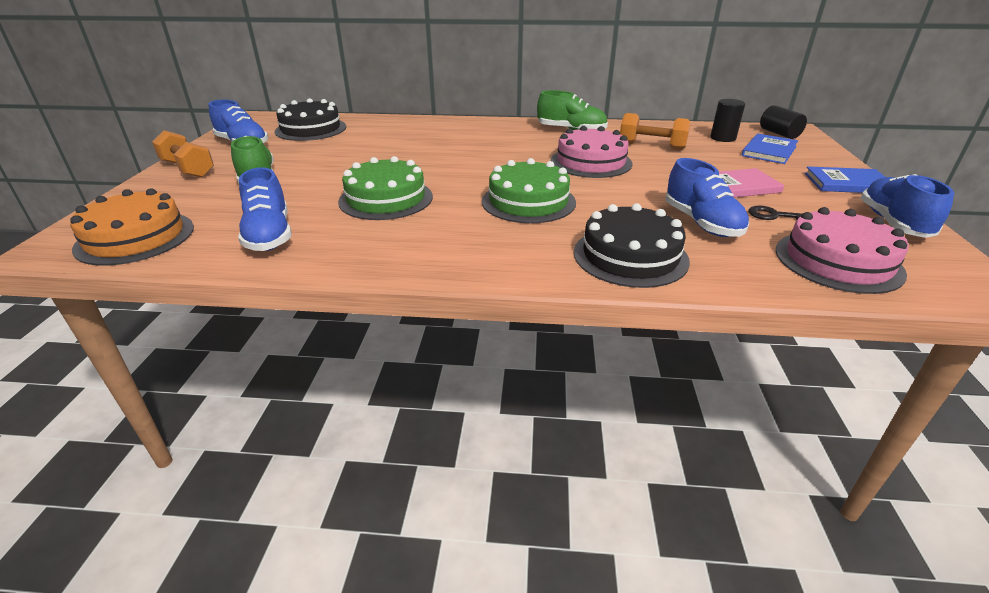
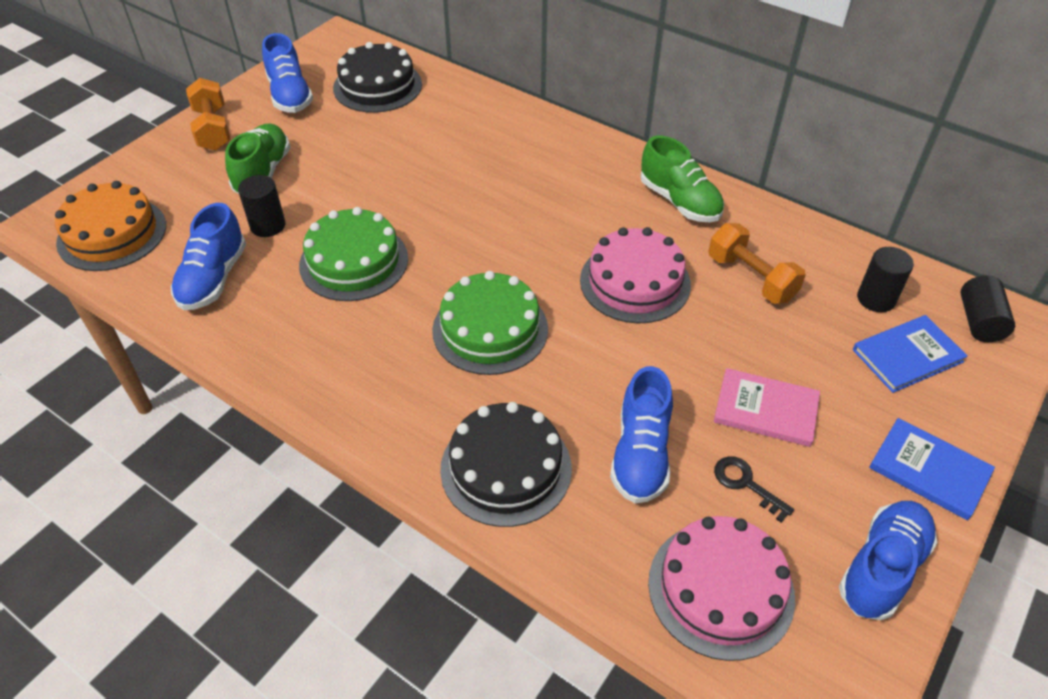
camera: 30 degrees right, 15 degrees up
(291, 200) = (268, 225): none -> black cylinder

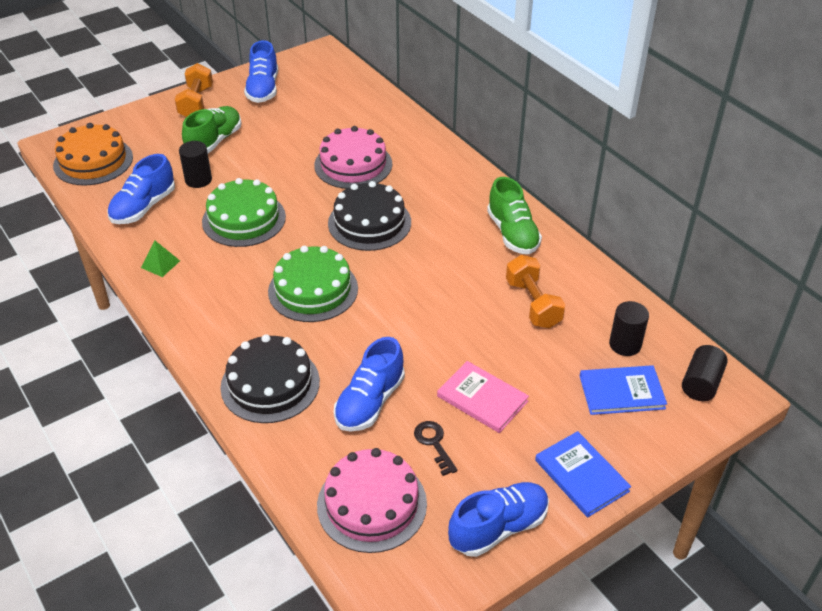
camera: 20 degrees right, 5 degrees down
(276, 348) = (160, 264): none -> green pyramid
(377, 86) = (331, 95): black cake -> black cake (369, 223)
(635, 282) = (440, 284): pink cake -> pink cake (353, 164)

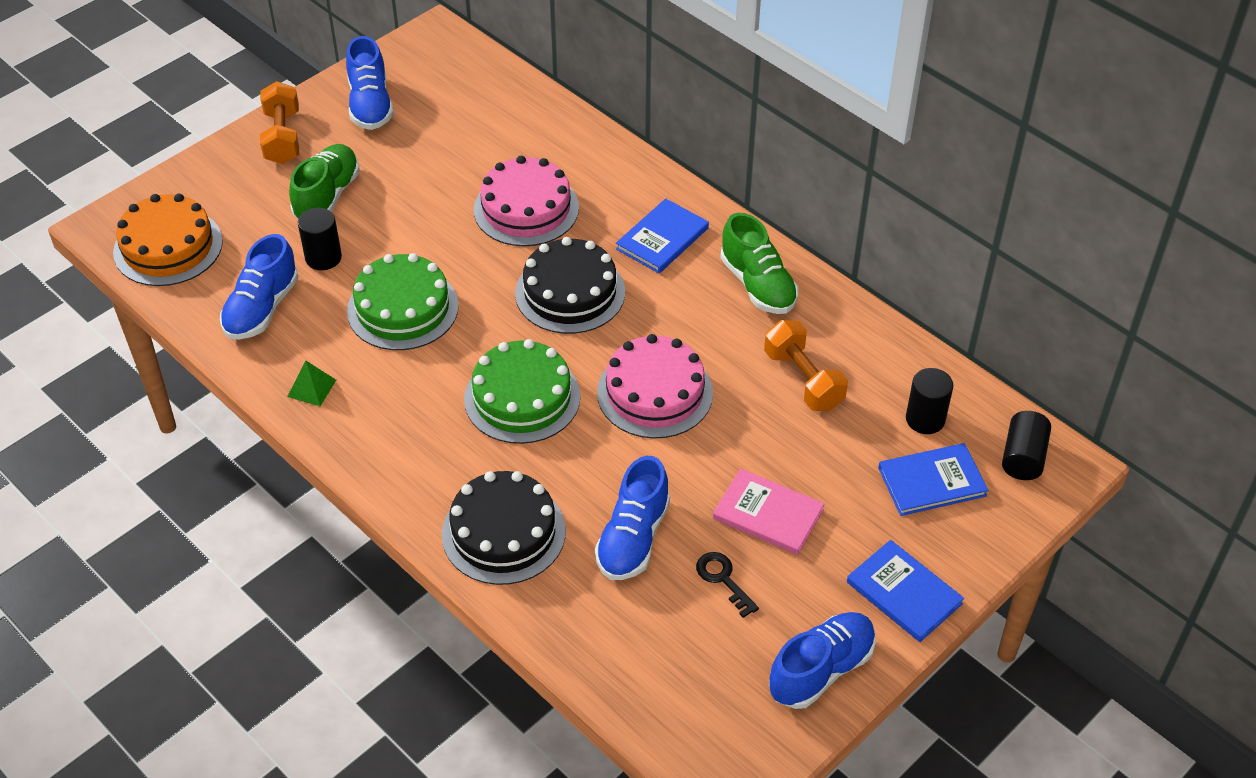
camera: 10 degrees left, 5 degrees up
(372, 504) = (667, 664): pink cake -> pink cake (655, 393)
(448, 195) = (662, 238): none -> blue book

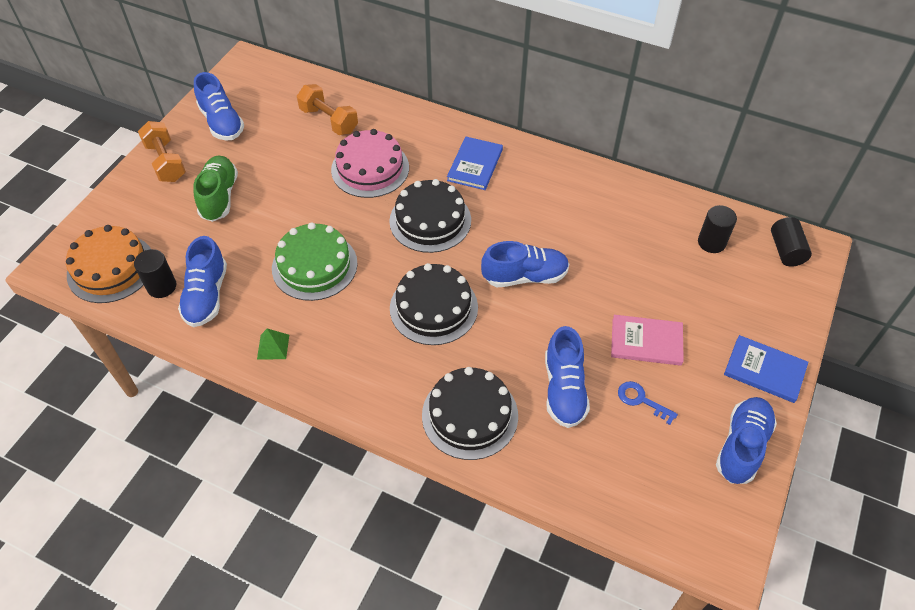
camera: 20 degrees left, 5 degrees up
(323, 258) = (237, 244): black cylinder -> black cylinder (161, 286)
(522, 398) = (433, 307): green cake -> black cake
(655, 393) = (525, 276): pink cake -> blue shoe
(723, 579) = (641, 400): black key -> blue key
(758, 285) = (555, 180): green shoe -> none
(803, 380) = (619, 238): orange dumbbell -> orange dumbbell (329, 120)
(932, 482) = (739, 285): blue book -> none

